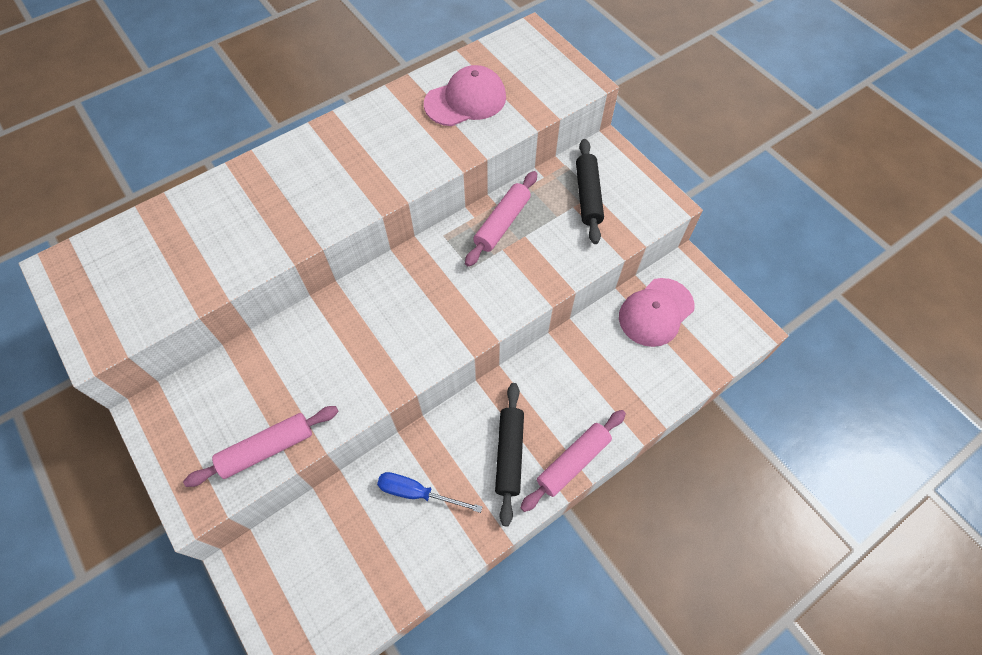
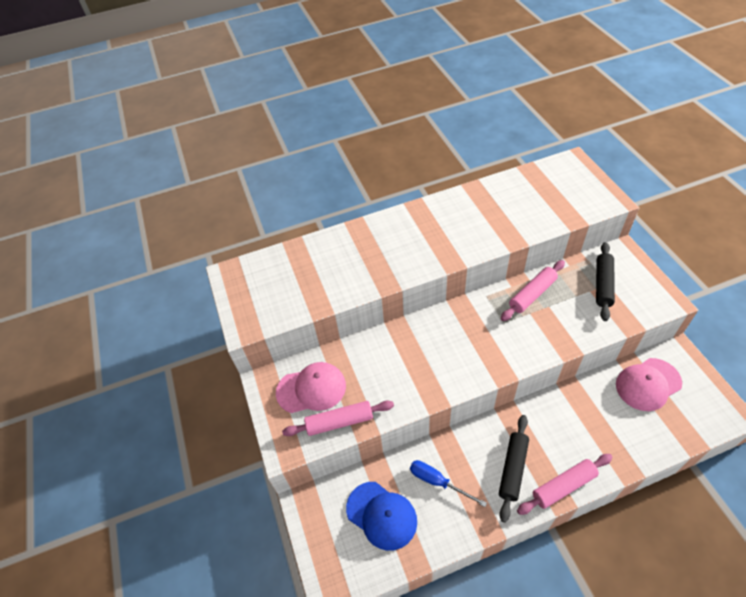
camera: 20 degrees right, 10 degrees down
(350, 554) = (381, 515): none -> blue cap
(465, 100) = (518, 202): pink cap -> pink cap (311, 389)

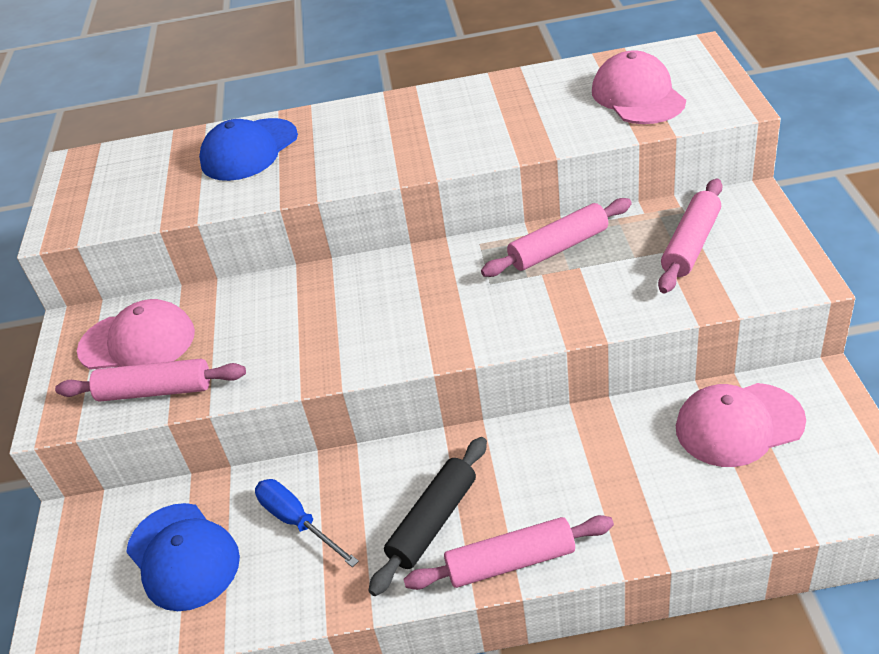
camera: 15 degrees right, 10 degrees down
(340, 255) = (249, 150): none -> blue cap
(556, 197) = (637, 96): none -> pink cap
(603, 284) = (691, 244): black rolling pin -> pink rolling pin

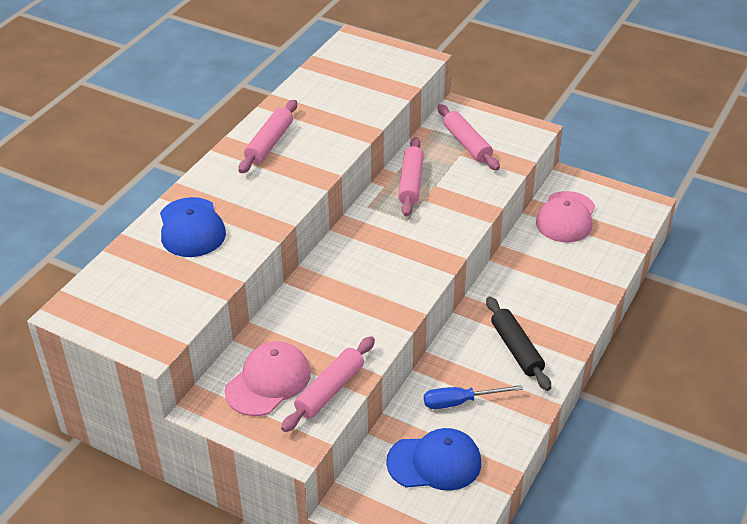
camera: 60 degrees left, 0 degrees up
(511, 562) = (570, 335): pink rolling pin -> pink rolling pin (269, 143)
(637, 96) = (367, 77): pink cap -> none

